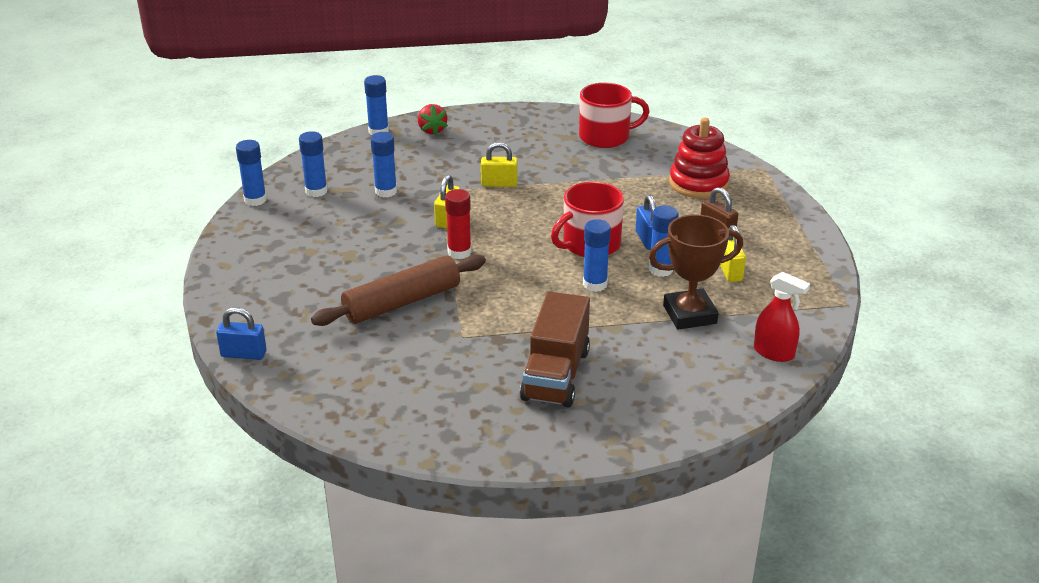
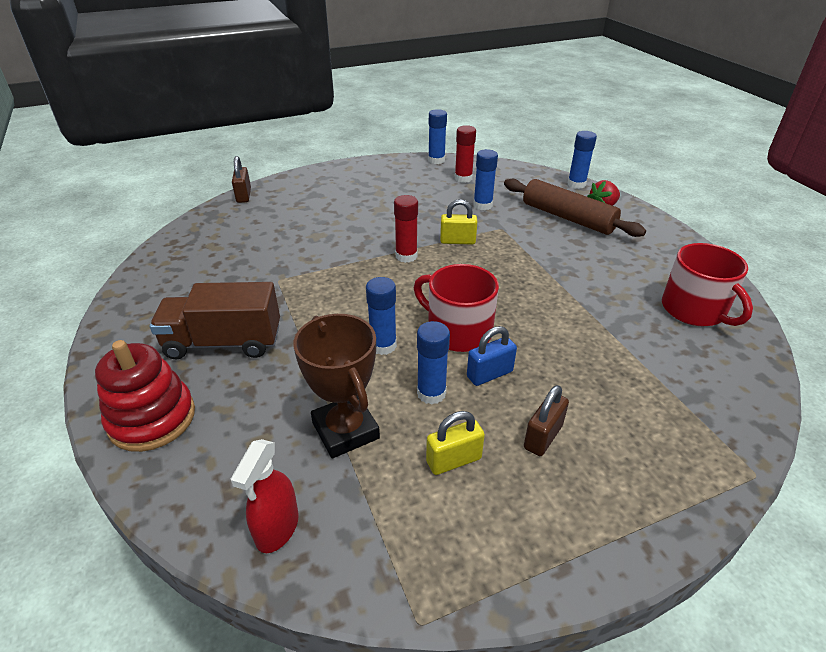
camera: 75 degrees right, 5 degrees up
(243, 354) = (244, 196): blue padlock -> brown padlock
(316, 191) = (463, 178): blue glue stick -> red glue stick
(402, 302) = (320, 243): brown rolling pin -> brown rolling pin (567, 218)
(499, 184) = (536, 257): yellow padlock -> none
(698, 183) = (651, 404): red stacking toy -> red stacking toy (152, 418)

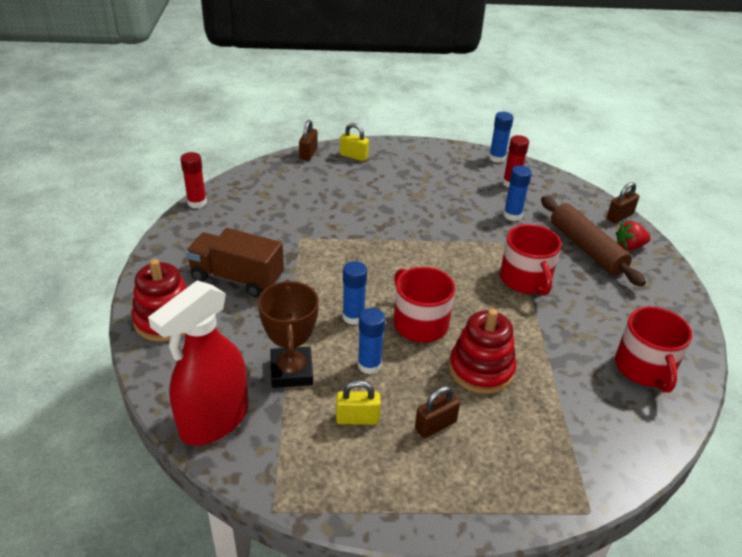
camera: 20 degrees right, 0 degrees up
(277, 528) = (214, 420): red spray bottle -> red spray bottle, size x1.89
(406, 256) = (414, 246): red glue stick -> red glue stick (197, 203)
(457, 241) = (468, 244): yellow padlock -> yellow padlock (354, 156)
(489, 374) = (424, 365): blue padlock -> none
(533, 259) = (525, 280): none -> red mug
(549, 359) = (481, 369): none -> red stacking toy
(576, 184) = (619, 216): blue glue stick -> brown padlock

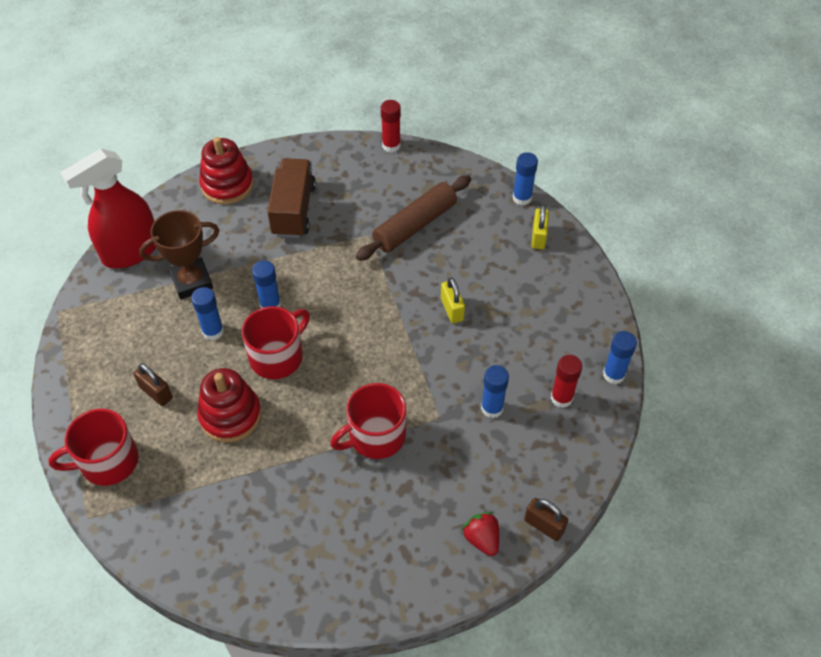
camera: 75 degrees right, 15 degrees up
(214, 420) = (130, 251): red spray bottle -> red spray bottle turned 60 degrees counterclockwise
(308, 154) = (522, 198): brown padlock -> blue glue stick
(357, 418) = (151, 338): yellow padlock -> yellow padlock (452, 309)
(586, 248) = (458, 491): brown rolling pin -> brown rolling pin (414, 225)
(644, 368) = (270, 558): red mug -> red mug (107, 461)

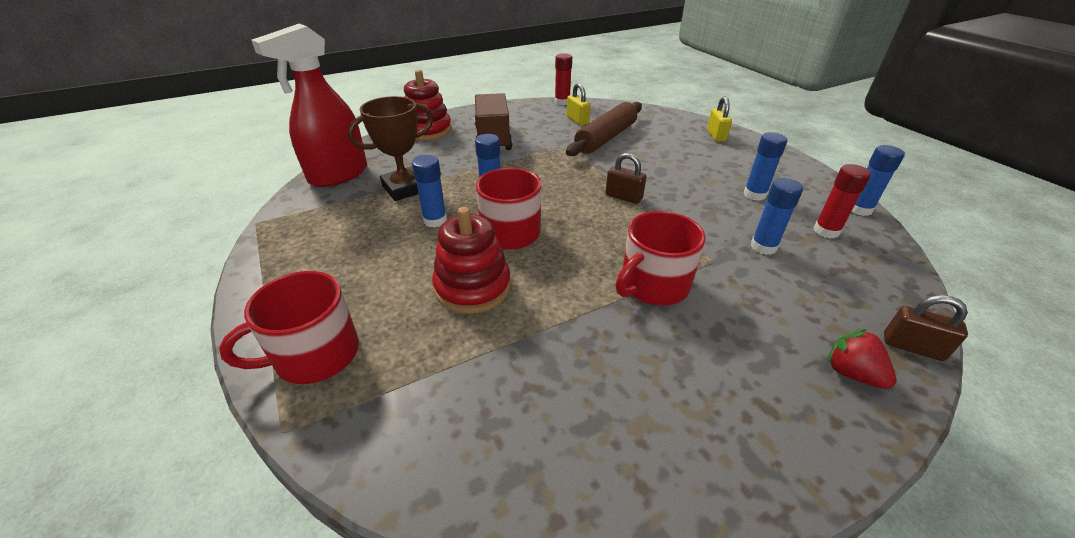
camera: 10 degrees left, 15 degrees down
(156, 393) = (376, 277): brown padlock -> brown padlock (623, 197)
(452, 309) = (672, 182): yellow padlock -> yellow padlock (577, 120)
(522, 198) = (685, 118): blue glue stick -> blue glue stick (754, 194)

